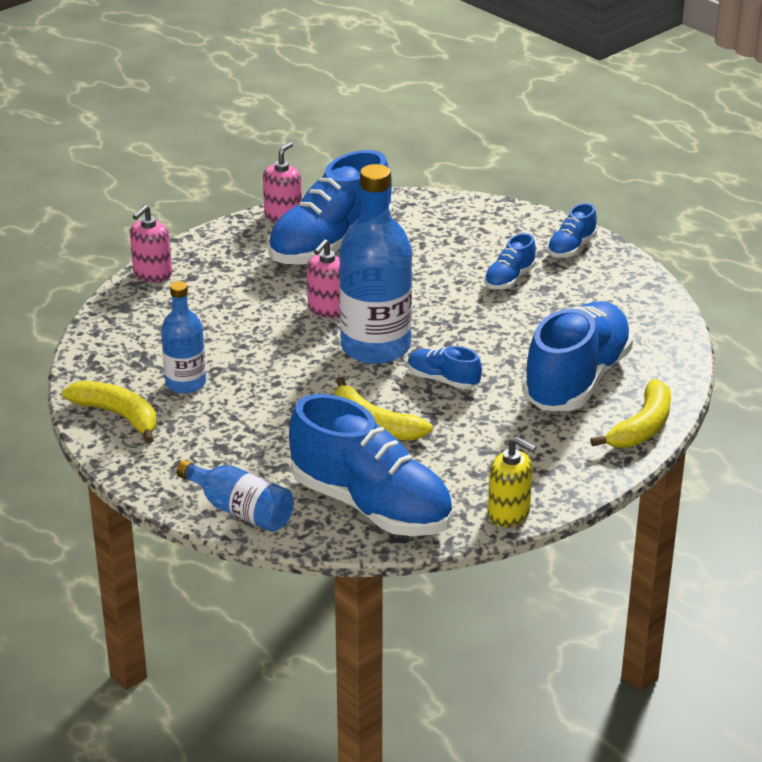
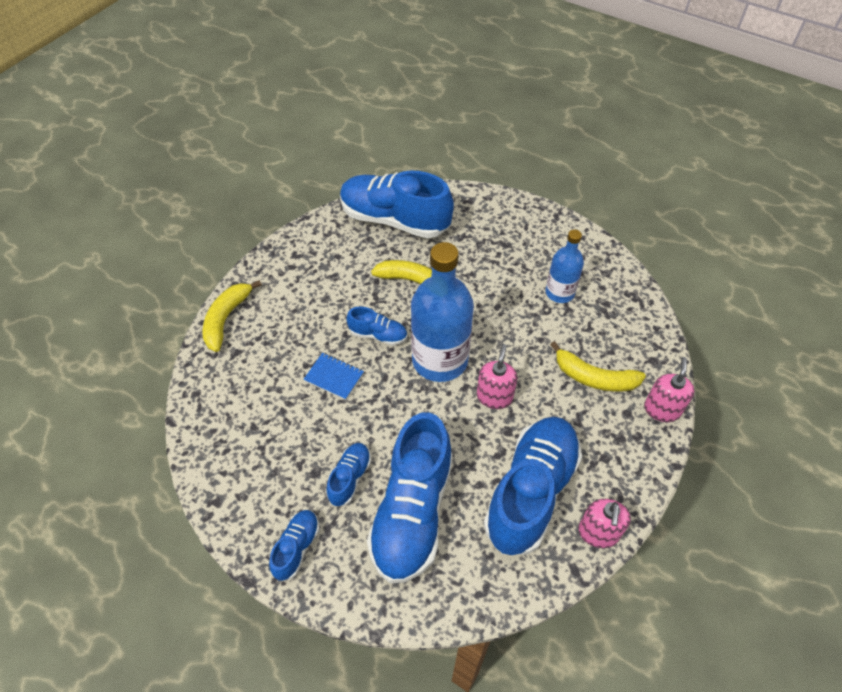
camera: 165 degrees right, 20 degrees up
(118, 415) = (586, 255): yellow banana -> yellow banana (594, 377)
(240, 510) = (470, 202): blue bottle -> none
(508, 352) = (334, 377): none -> blue notebook
(509, 513) = (310, 231): yellow soap dispenser -> none
(576, 380) = (277, 357): blue shoe -> blue shoe (412, 512)

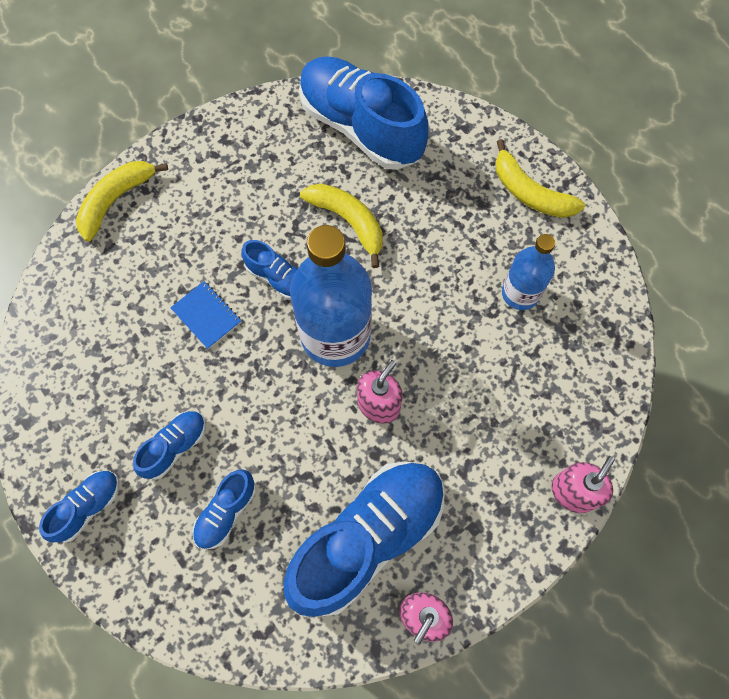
camera: 20 degrees right, 15 degrees up
(412, 512) = (226, 512): blue shoe -> blue shoe, size x0.46
(594, 377) = (509, 421): yellow banana -> yellow banana (529, 192)

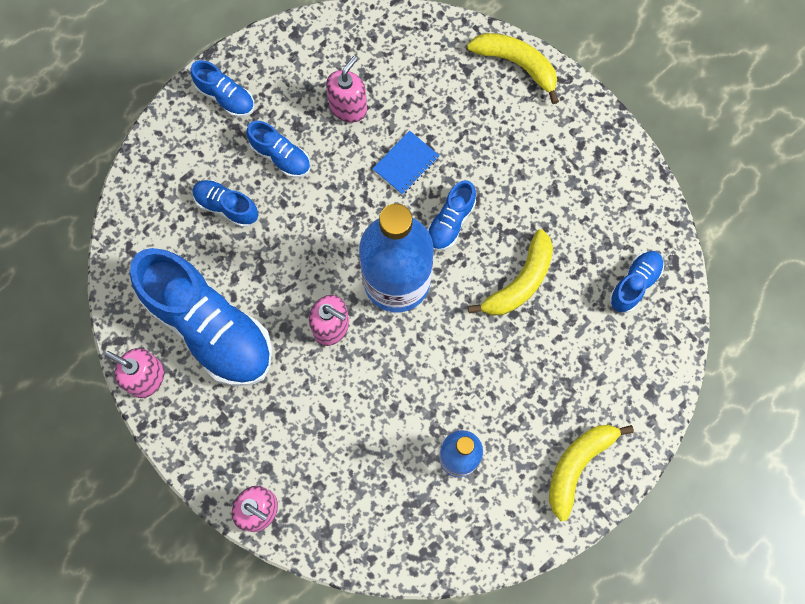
camera: 85 degrees right, 5 degrees up
(130, 369) = (348, 107): none -> pink soap dispenser
(361, 127) = (634, 284): blue shoe -> blue shoe, size x0.46

